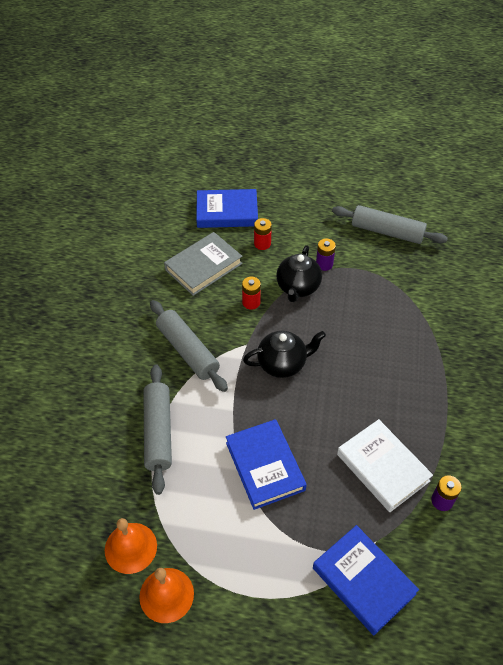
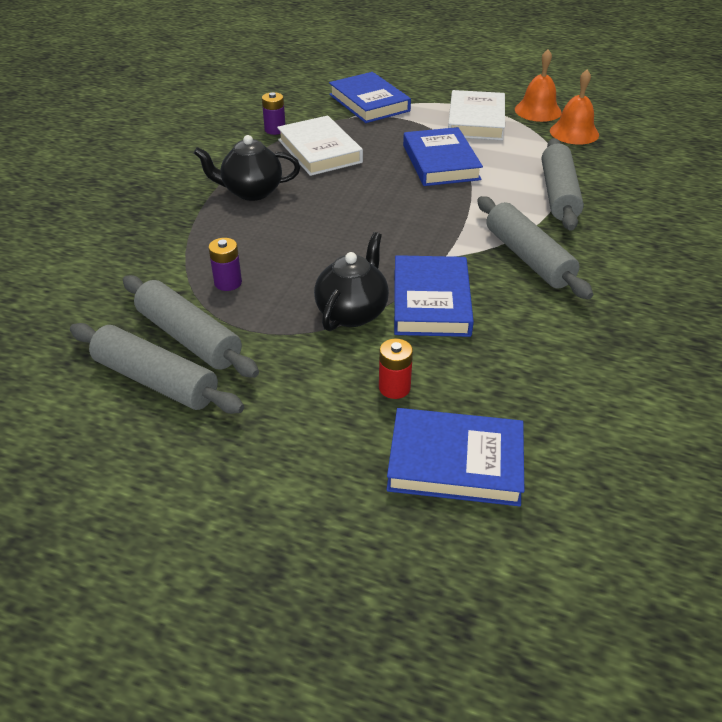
camera: 170 degrees left, 10 degrees down
(203, 267) = (505, 361): grey book -> none
(236, 556) = (476, 121): none -> white book
(251, 302) = (431, 302): red battery -> blue book
(283, 364) = (400, 232): black teapot -> black teapot (251, 192)
(324, 264) = (296, 341): purple battery -> purple battery (228, 283)
(385, 258) = (189, 337): none -> grey rolling pin

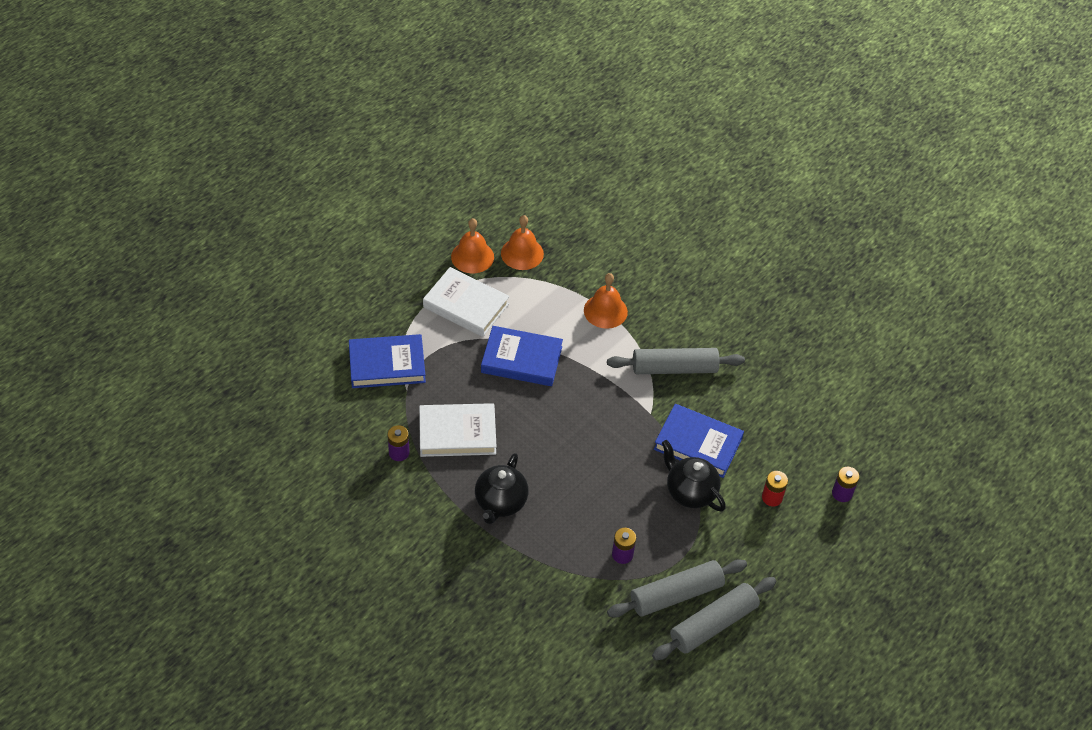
camera: 70 degrees left, 10 degrees up
(455, 462) = (842, 493): blue book -> purple battery
(558, 194) = (605, 311): grey rolling pin -> orange bell

